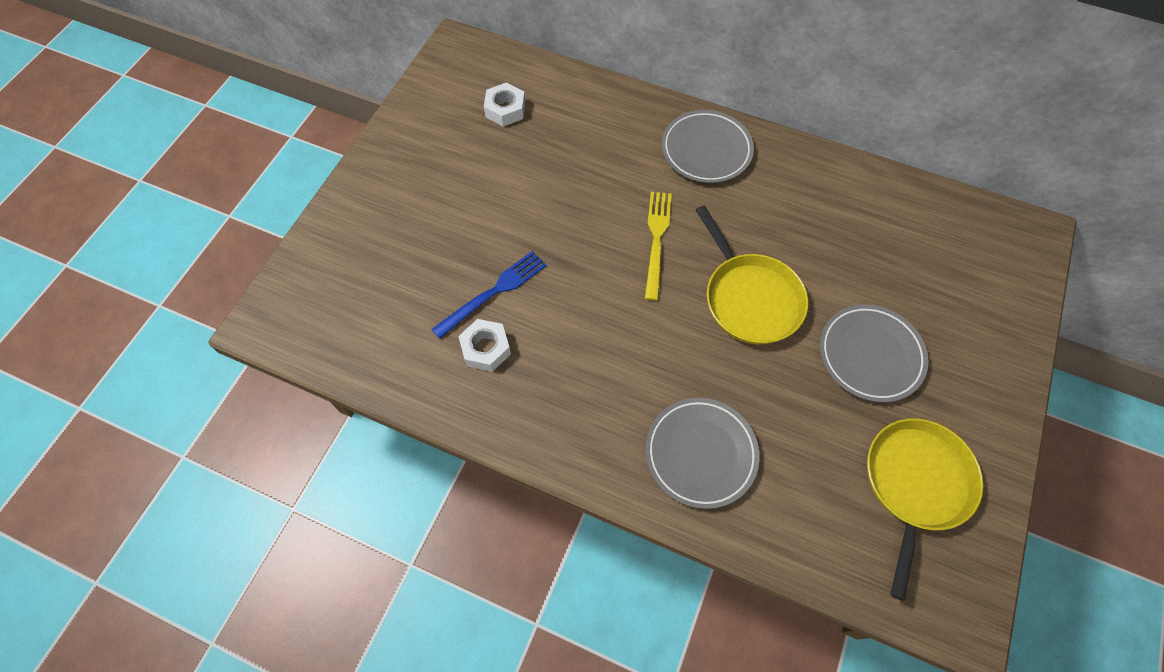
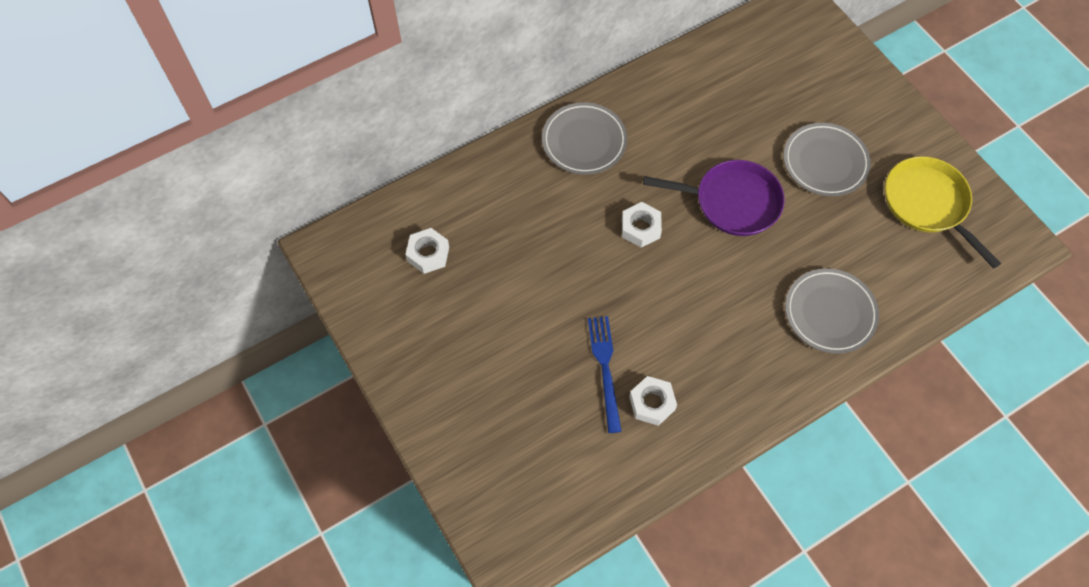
camera: 55 degrees left, 0 degrees up
(656, 240) = (640, 228): yellow fork -> white nut
(750, 298) = (732, 202): yellow pan -> purple pan

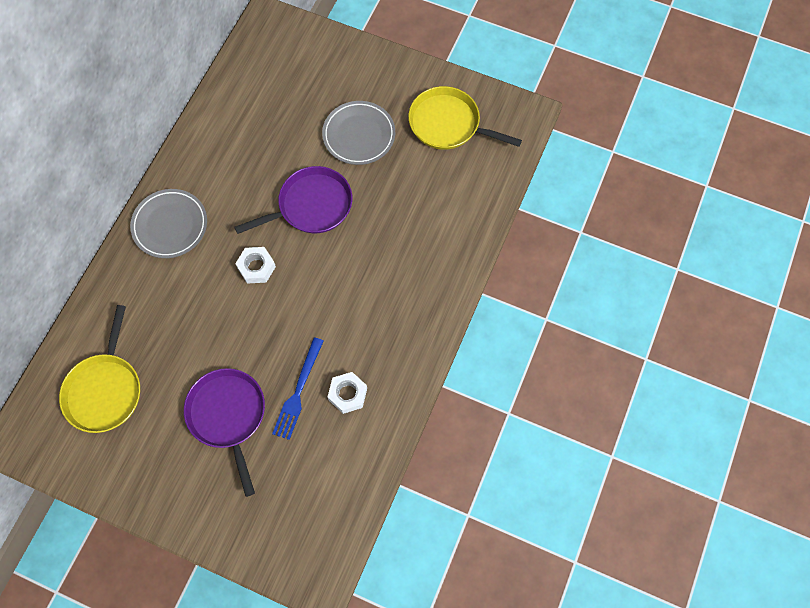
camera: 35 degrees left, 5 degrees up
(428, 254) = (105, 390): white nut -> yellow pan
(524, 348) = (228, 415): none -> purple pan
(605, 369) = (298, 391): blue fork -> blue fork turned 120 degrees counterclockwise
(830, 313) = (430, 247): grey plate -> none

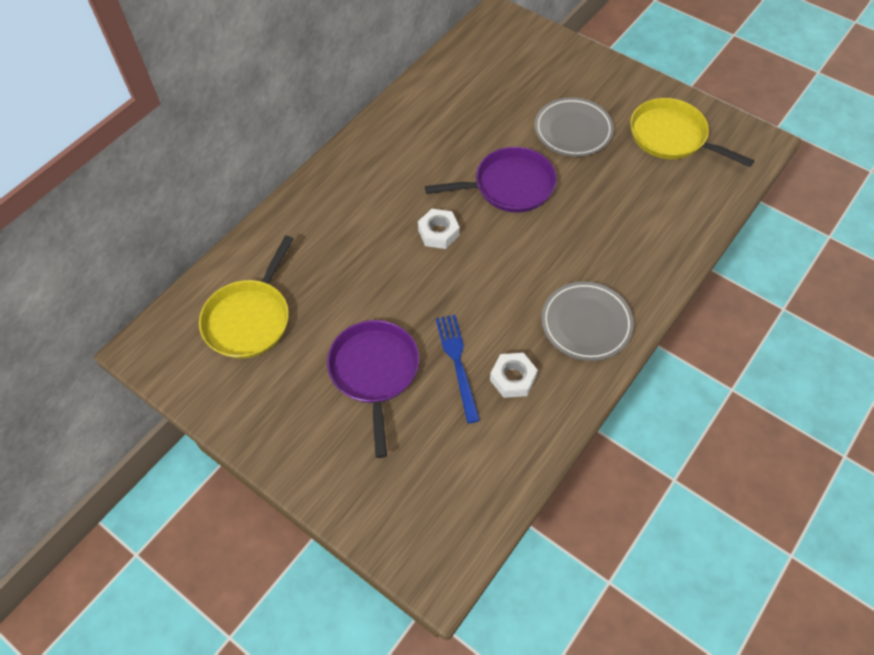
camera: 15 degrees right, 10 degrees down
(170, 225) = (357, 177): grey plate -> grey plate (586, 323)
(298, 391) = (458, 363): blue fork -> blue fork turned 135 degrees clockwise

